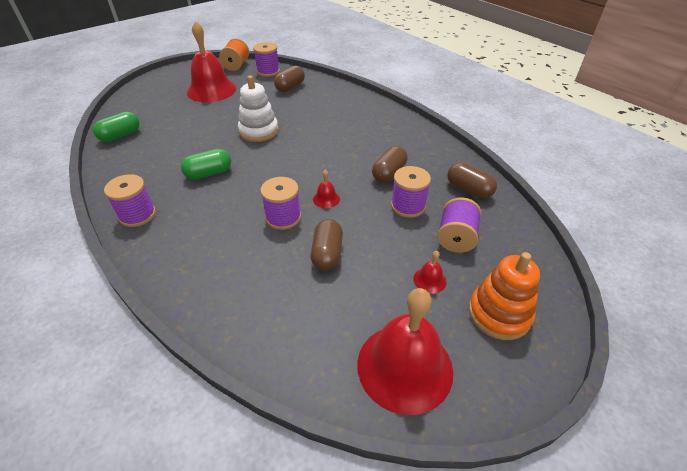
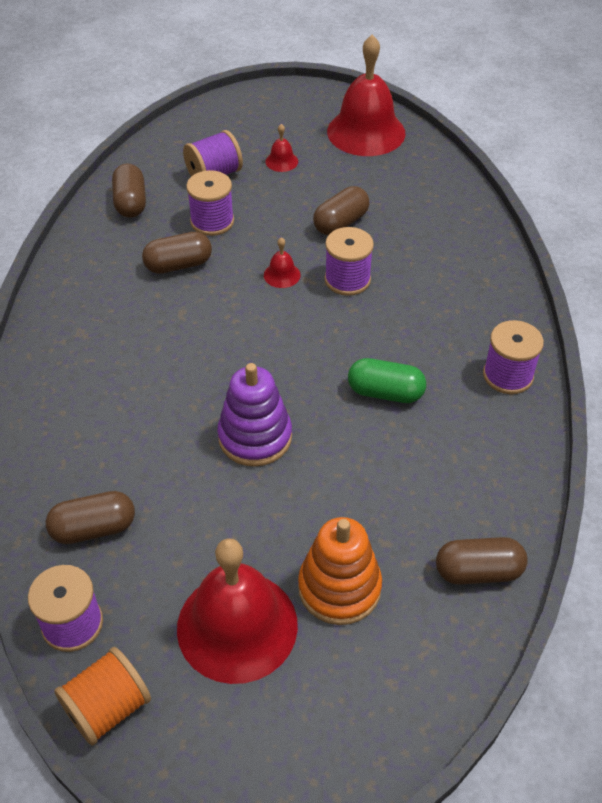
camera: 140 degrees left, 5 degrees up
(120, 135) = (478, 571): green capsule -> brown capsule
(259, 131) = (255, 437): white stacking toy -> purple stacking toy
(499, 314) = (263, 121): orange stacking toy -> orange stacking toy (339, 588)

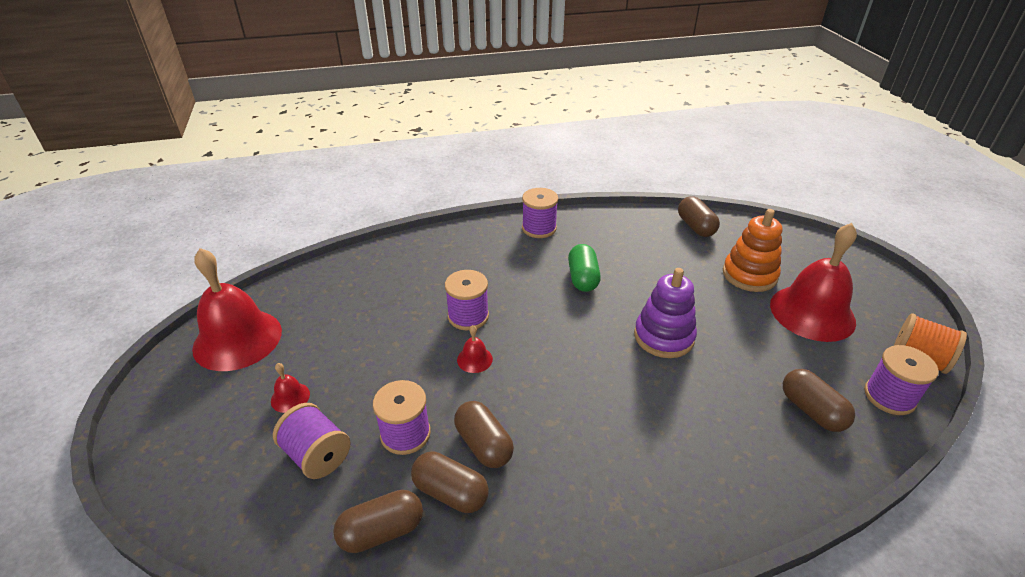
camera: 105 degrees left, 10 degrees down
(341, 223) = (391, 333): brown capsule -> brown capsule (450, 492)

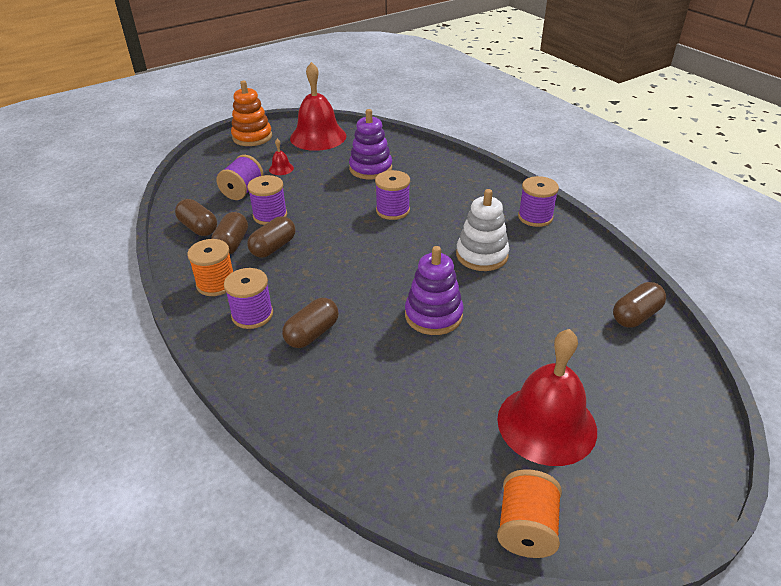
camera: 70 degrees right, 0 degrees up
(364, 310) = (370, 168): none -> purple stacking toy
(474, 359) = (349, 224): red bell -> none
(537, 527) = (216, 284): none -> orange spool
(583, 278) = (481, 255): green capsule -> white stacking toy
(749, 275) = (578, 367): orange stacking toy -> orange stacking toy (252, 137)
(811, 410) = (388, 425): brown capsule -> brown capsule (312, 333)
(889, 396) = (441, 492): purple spool -> purple spool (252, 315)

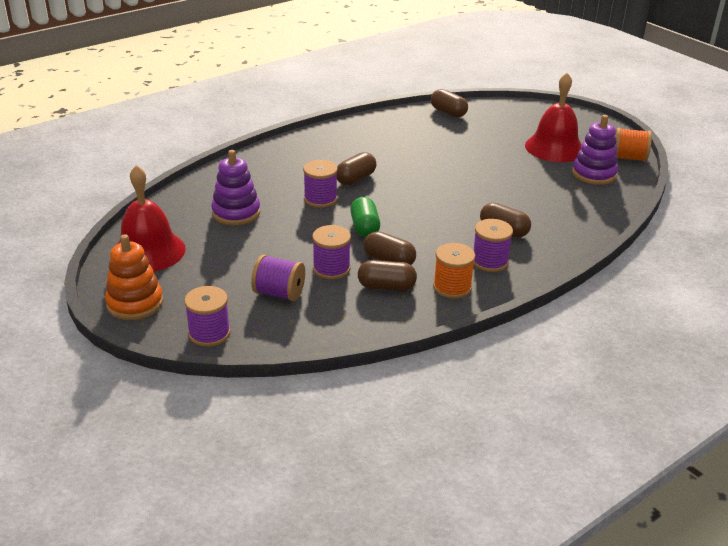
camera: 95 degrees left, 5 degrees down
(198, 228) = (357, 314): brown capsule -> brown capsule (355, 179)
(281, 168) = (228, 271): red bell -> none
(335, 235) = (364, 227): none -> green capsule
(433, 315) = (467, 181): purple stacking toy -> purple stacking toy (594, 174)
(481, 255) = (388, 160): white stacking toy -> none
(535, 217) = (330, 135): purple spool -> purple spool (209, 333)

